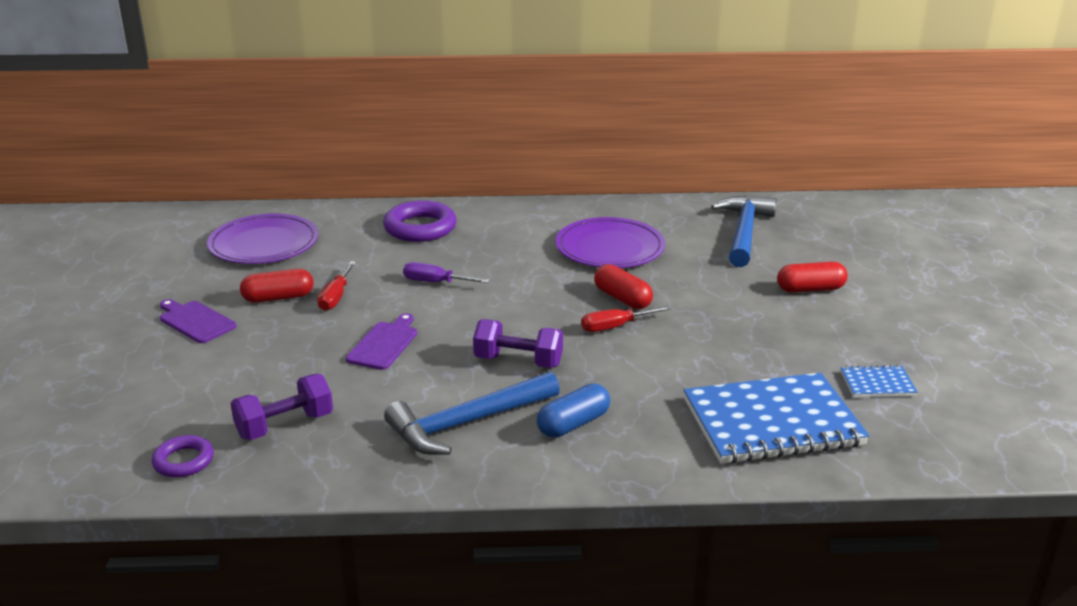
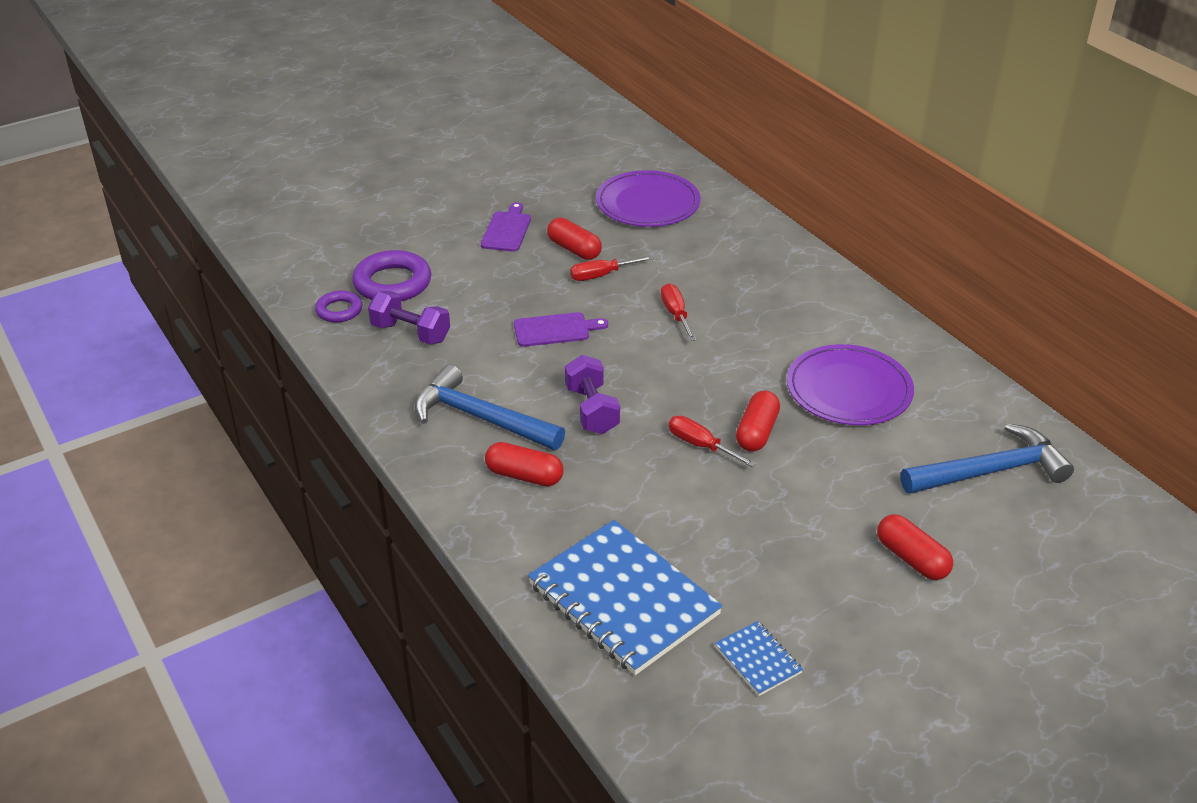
camera: 60 degrees right, 10 degrees up
(420, 228) = (762, 266): purple ring -> purple ring (392, 283)
(436, 282) = (676, 314): purple screwdriver -> red screwdriver
(573, 424) = (524, 476): blue capsule -> red capsule

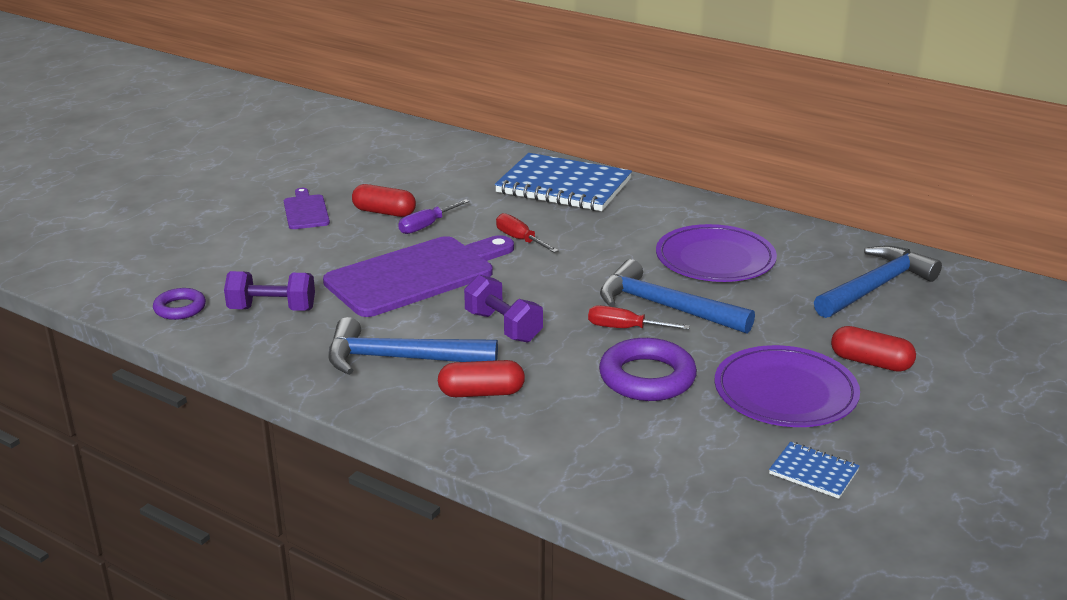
camera: 25 degrees left, 10 degrees down
(392, 283) = (220, 275): purple ring -> purple ring (647, 377)
(555, 330) = (417, 275): purple cutting board -> purple cutting board, size x2.07
(601, 275) = (427, 226): red screwdriver -> purple screwdriver
(623, 599) = (656, 462): blue notebook -> blue notebook (563, 186)
(647, 203) = (425, 166): purple plate -> purple plate (785, 392)
(757, 432) = (665, 307): red capsule -> blue hammer

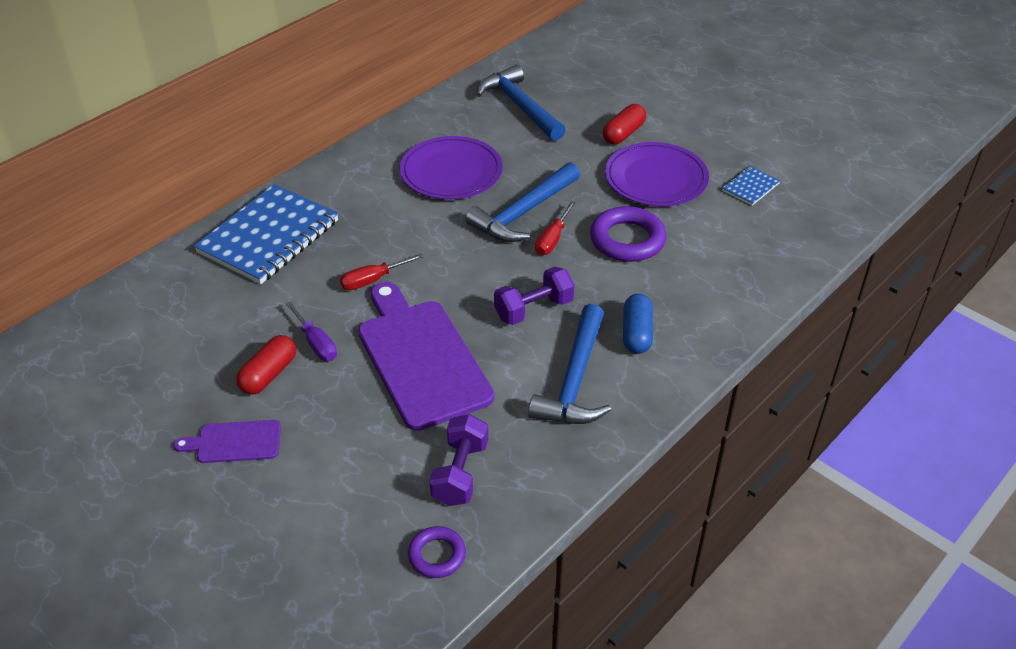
camera: 80 degrees left, 15 degrees up
(481, 393) = (636, 333): red capsule -> blue capsule

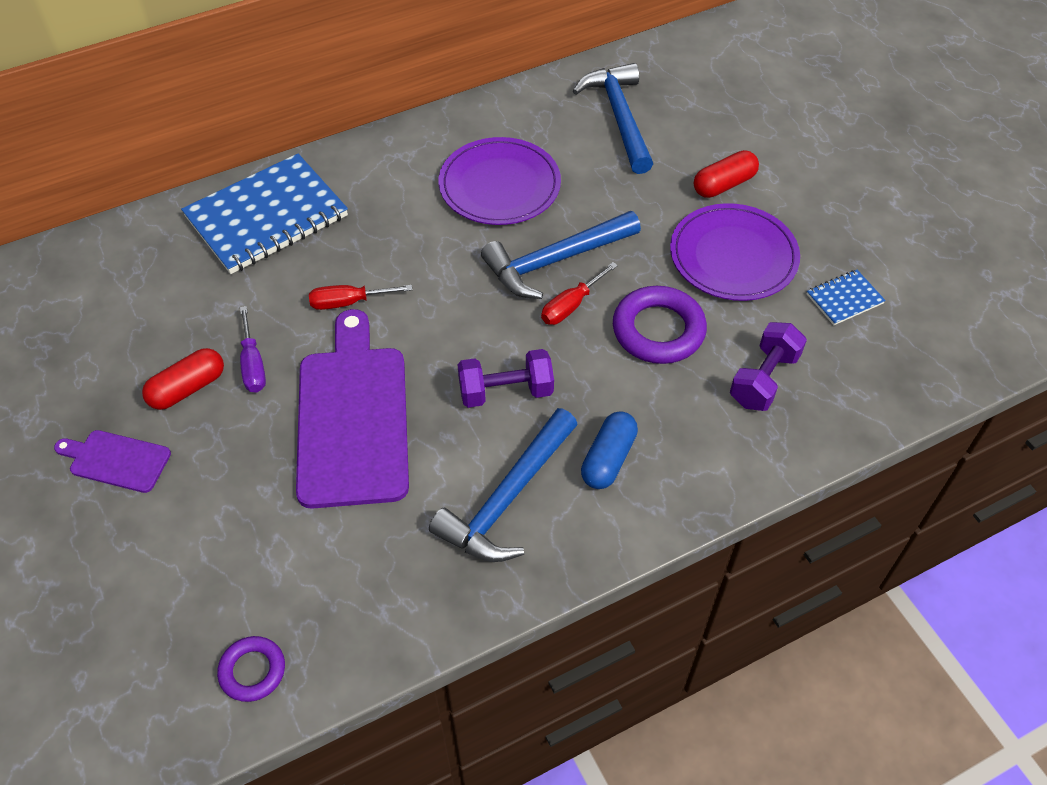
camera: 20 degrees right, 10 degrees up
(460, 473) = (325, 576): purple dumbbell -> purple dumbbell (764, 379)

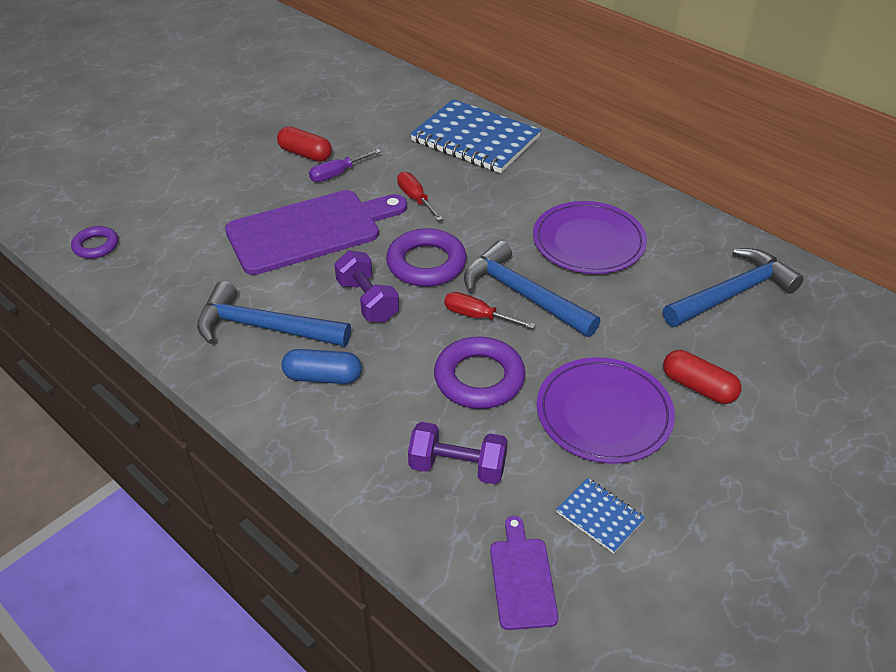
camera: 70 degrees right, 10 degrees down
(116, 460) = (238, 145): purple cutting board -> purple cutting board (522, 578)
(469, 324) = (426, 263): none -> purple ring

